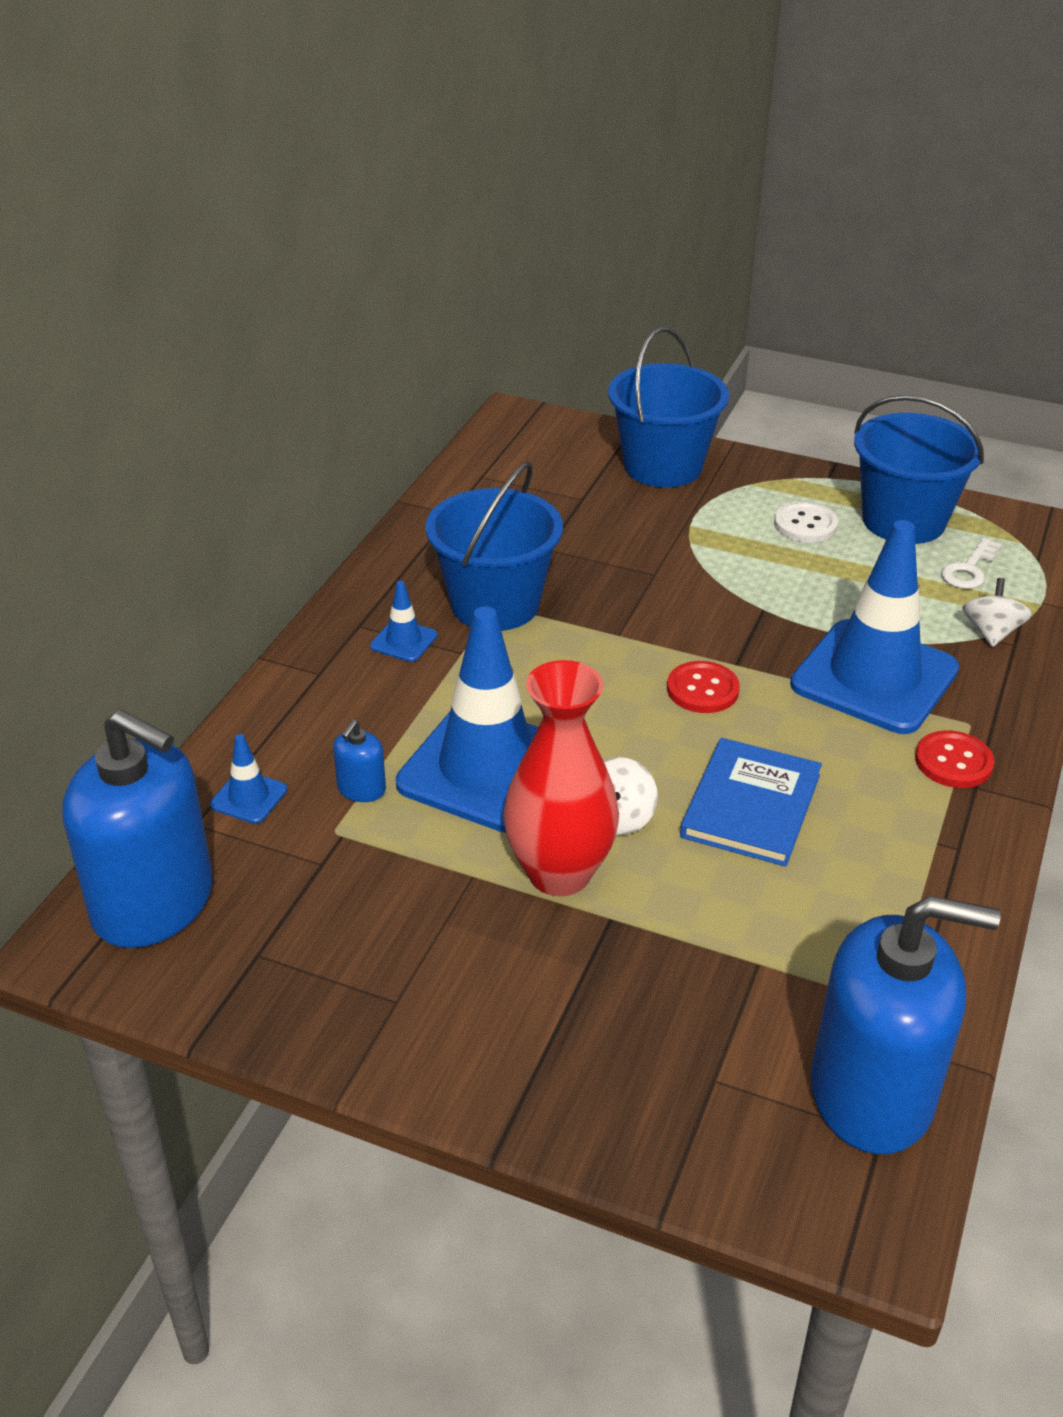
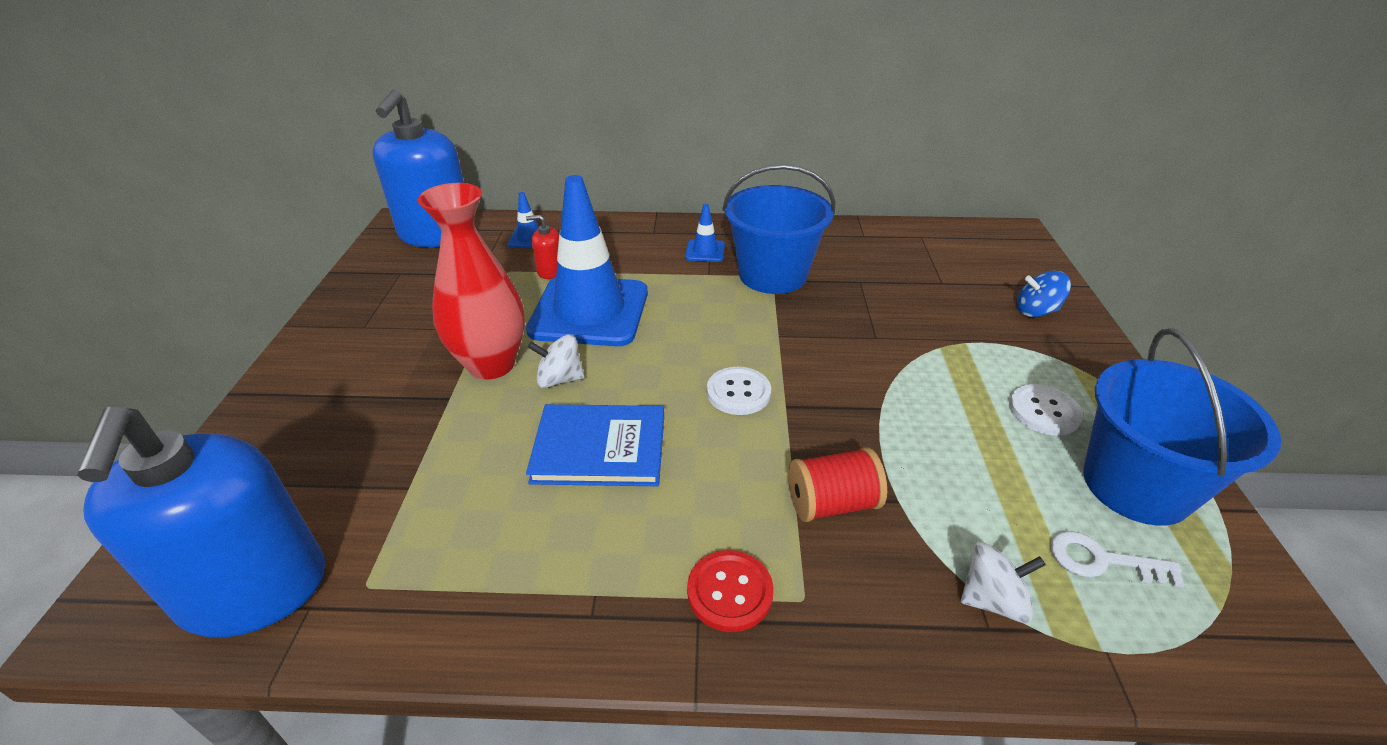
camera: 70 degrees right, 0 degrees up
(361, 789) = (550, 271): blue soap dispenser -> red soap dispenser
(663, 466) = (1036, 311): blue bucket -> blue spinning top
(702, 689) = (738, 392): red button -> white button
(874, 677) = (831, 503): blue traffic cone -> red spool

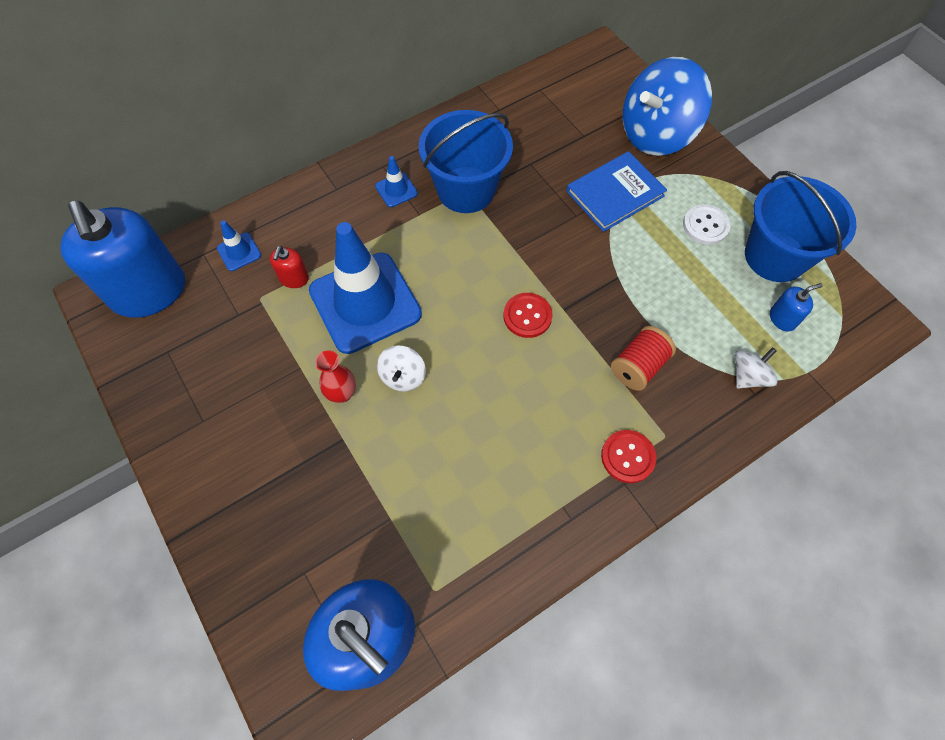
camera: 35 degrees left, 25 degrees up
(491, 364) = (342, 393): red vase -> red vase, size x0.50
(550, 271) = (294, 278): red soap dispenser -> red soap dispenser turned 45 degrees counterclockwise
(559, 379) = (403, 376): white spinning top -> white spinning top turned 45 degrees counterclockwise
(599, 449) = (480, 414): blue book -> blue book (615, 194)
(738, 392) = (527, 316): white button -> red button
(1036, 311) = (656, 134): blue spinning top -> blue spinning top, size x2.19
(1102, 560) = (782, 318): white key -> blue soap dispenser

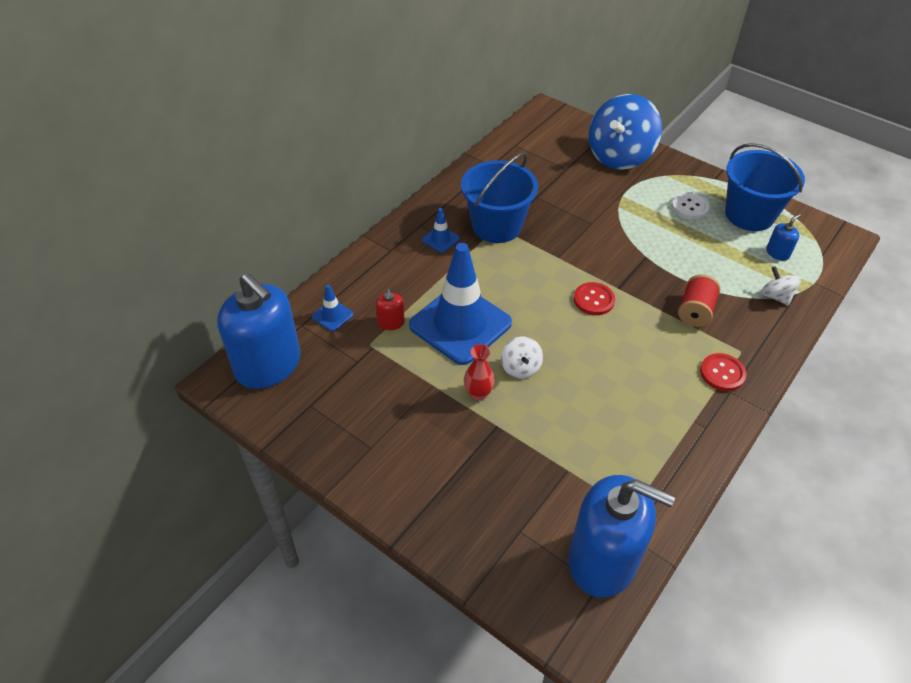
camera: 20 degrees left, 15 degrees down
(615, 194) = (612, 202): blue book -> none
(748, 376) = (775, 296): white spinning top -> white spinning top turned 60 degrees counterclockwise

